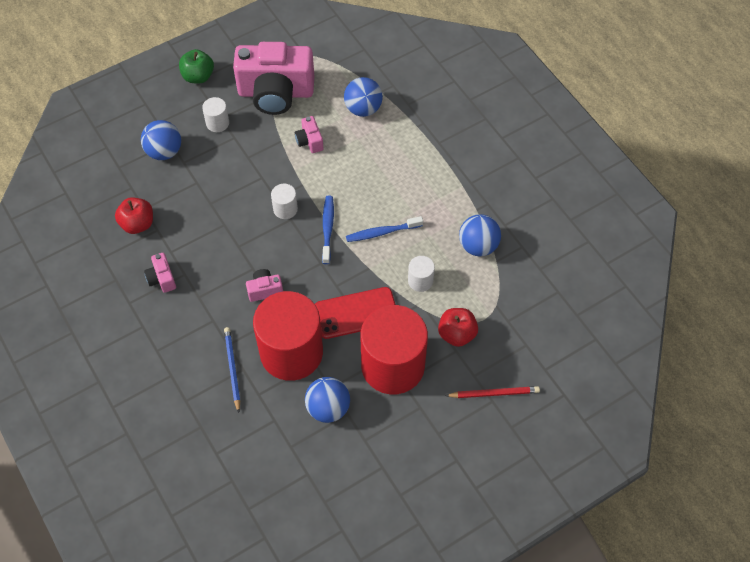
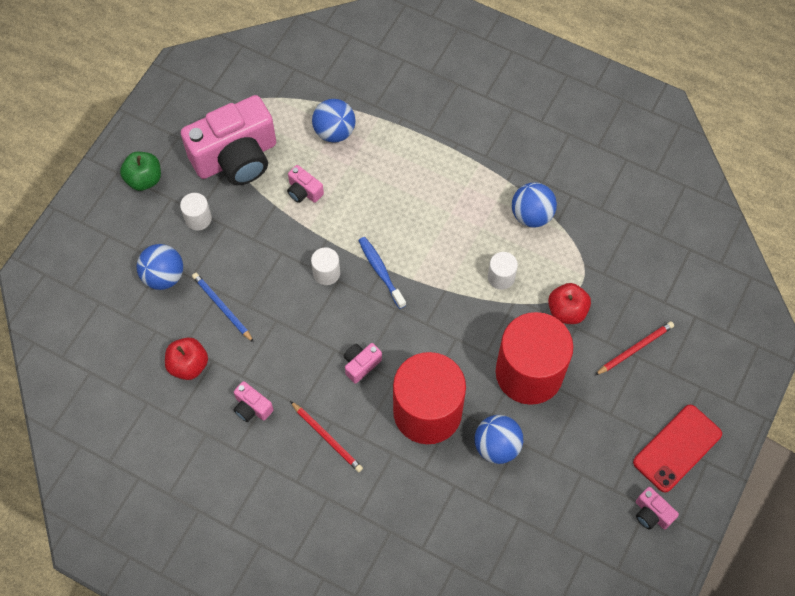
camera: 30 degrees left, 5 degrees up
(201, 330) = (327, 437): none -> red pencil
(232, 369) = (382, 459): blue pencil -> blue pencil (222, 307)
(356, 313) = (462, 340): red phone -> red phone (677, 448)
(382, 232) = (434, 248): blue toothbrush -> none
(419, 531) = (651, 513): none -> pink camera

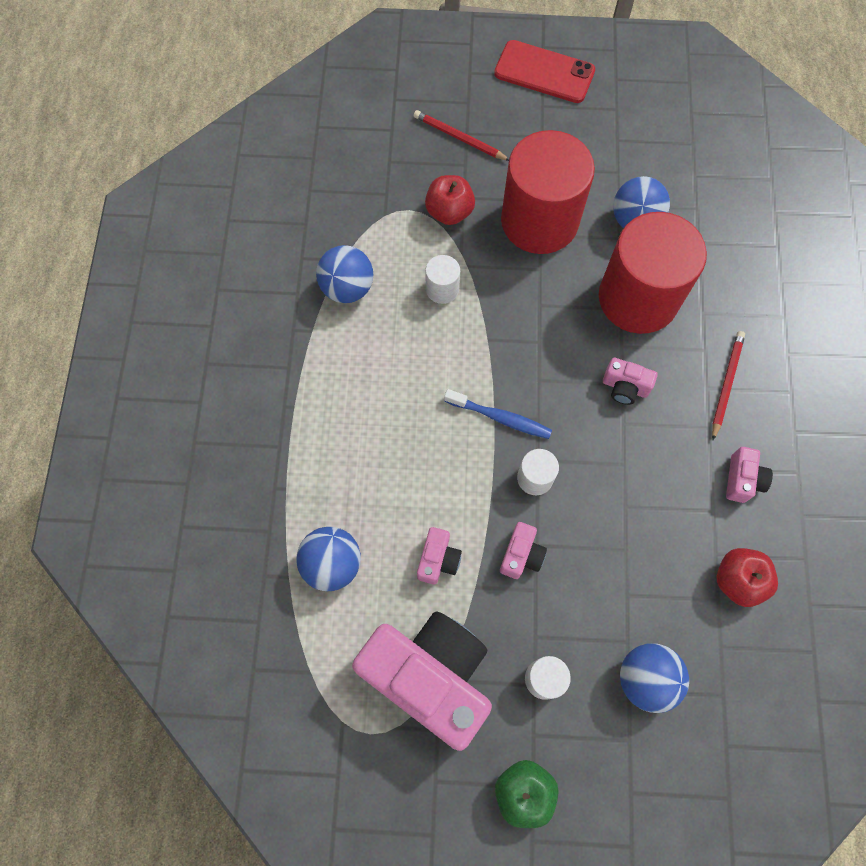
camera: 115 degrees left, 5 degrees up
(222, 307) = (645, 580): blue pencil -> none
(380, 271) = (500, 418): blue toothbrush -> blue toothbrush turned 105 degrees counterclockwise
(651, 513) = (620, 72): pink camera -> pink camera (521, 555)

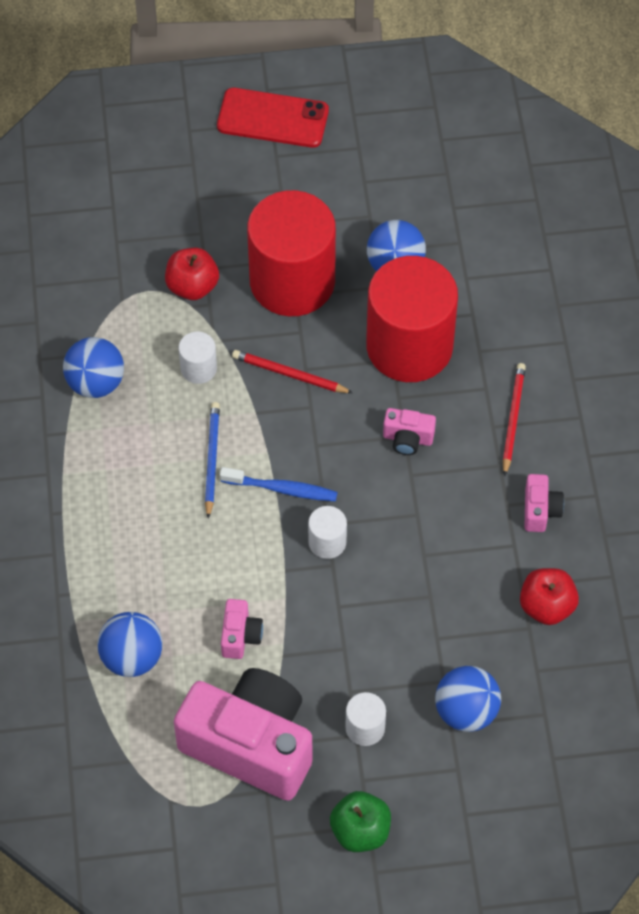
camera: 10 degrees left, 10 degrees down
(440, 378) = (211, 459): none -> blue pencil
(459, 138) = (190, 205): red pencil -> red pencil (289, 374)
(521, 555) = (324, 618): pink camera -> none

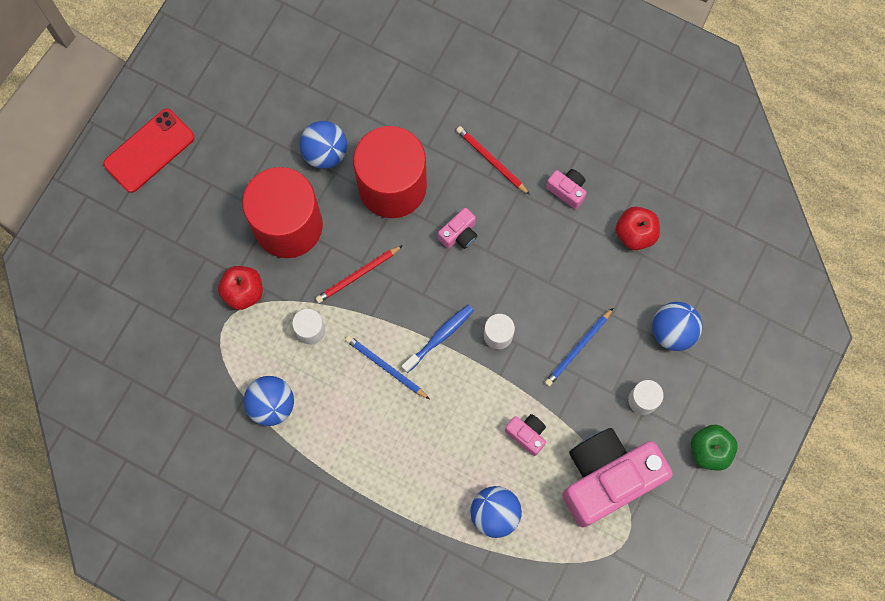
camera: 55 degrees left, 15 degrees up
(373, 628) = (578, 348): none -> blue pencil

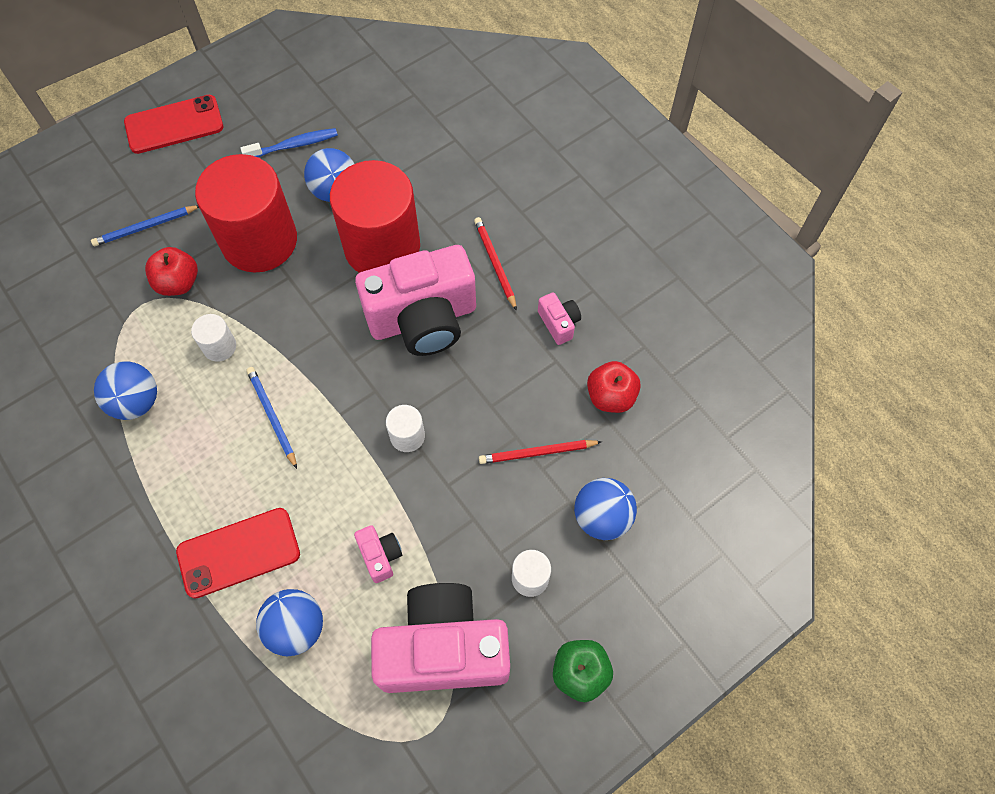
camera: 25 degrees right, 10 degrees down
(358, 275) = (298, 315): red pencil -> red pencil (537, 453)
(421, 481) = (238, 552): none -> red phone
(440, 337) = (345, 411): blue toothbrush -> blue toothbrush (294, 145)
(459, 234) = (423, 319): pink camera -> pink camera, size x2.43
(578, 348) = (486, 489): blue pencil -> blue pencil (145, 227)

